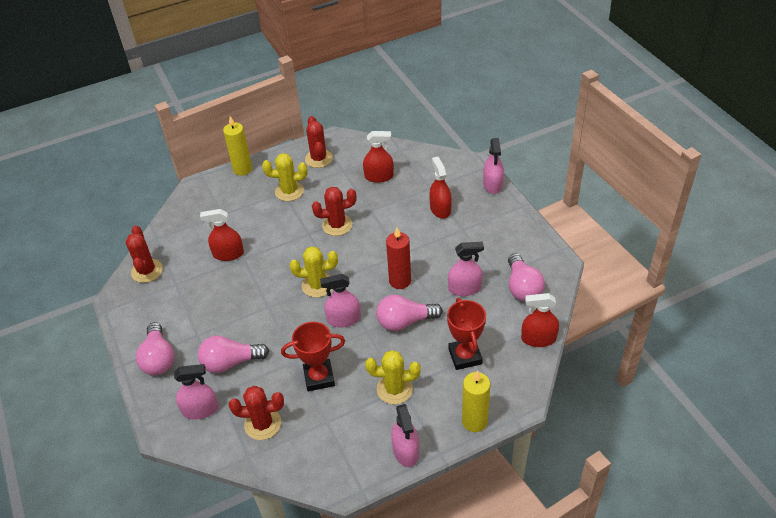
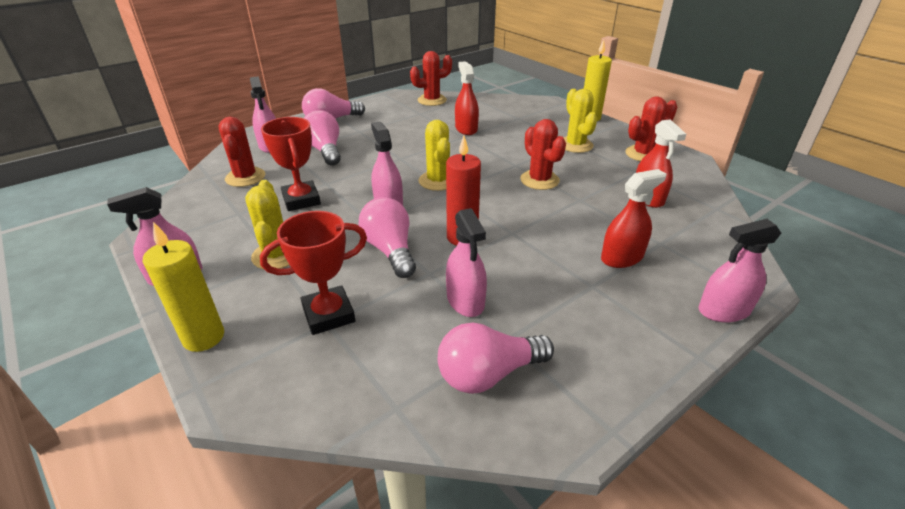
camera: 75 degrees right, 10 degrees down
(538, 339) = (367, 408): red spray bottle -> none

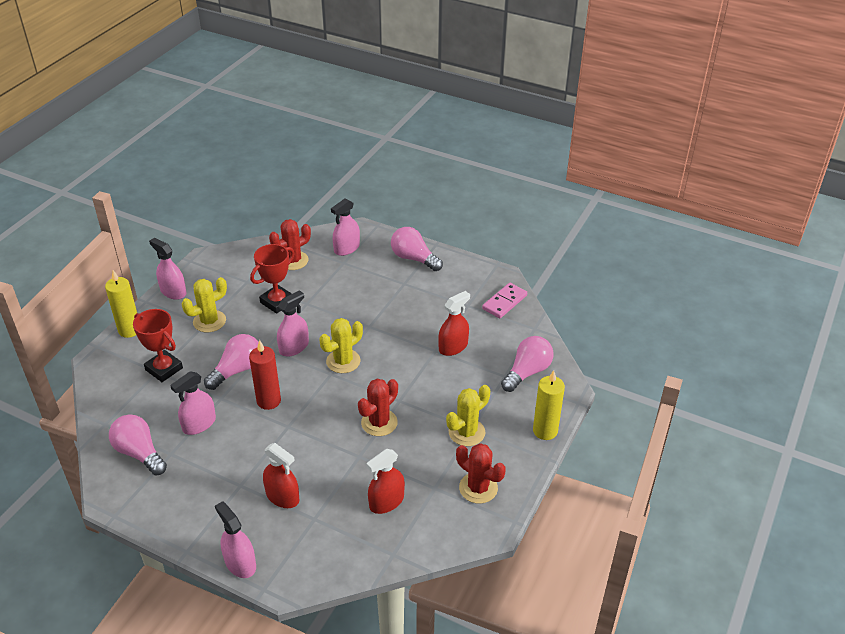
camera: 65 degrees right, 5 degrees up
(325, 151) = (356, 280): pink light bulb -> pink light bulb (527, 372)
(432, 100) = (504, 302): red cactus -> pink domino

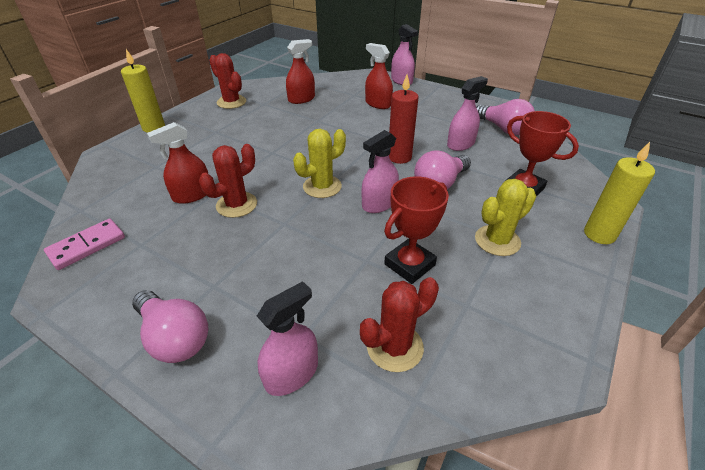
camera: 175 degrees left, 0 degrees up
(173, 292) = (578, 292): pink spray bottle -> none
(379, 422) = (295, 138): red cactus -> red cactus (236, 205)
(466, 432) = (221, 129): yellow cactus -> none
(527, 372) = (130, 168): pink light bulb -> none

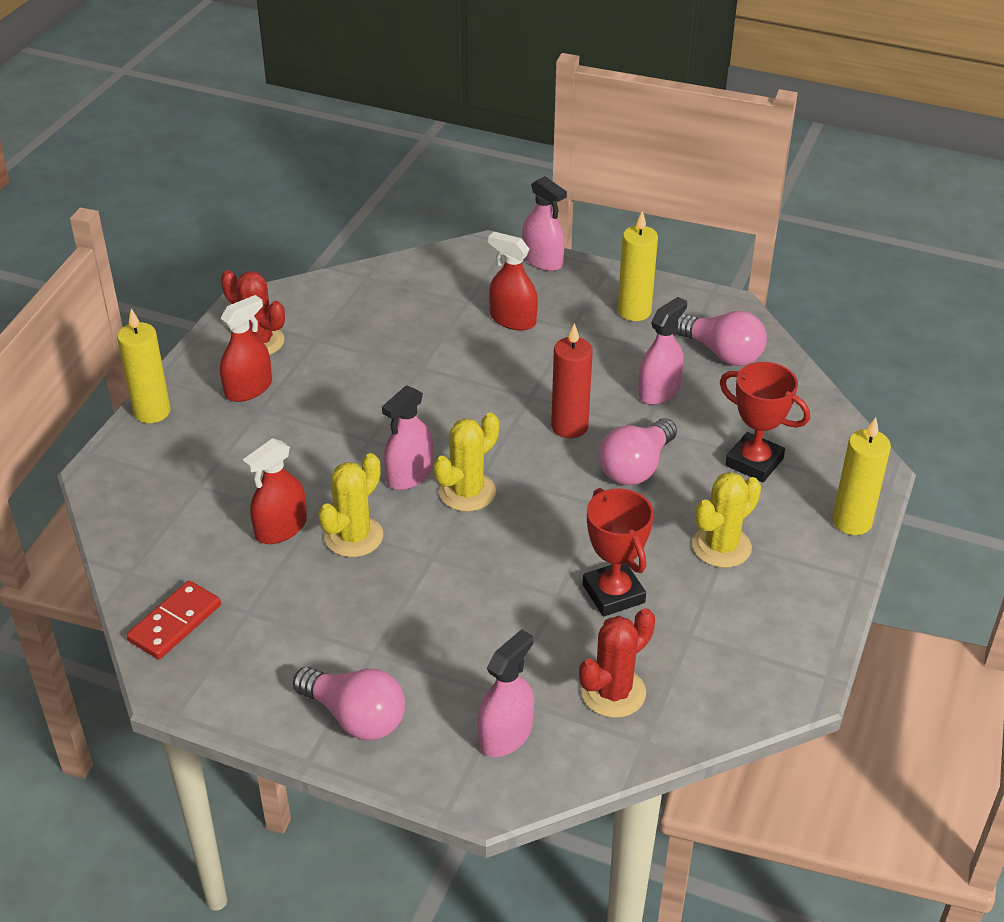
camera: 10 degrees left, 0 degrees up
(87, 246) = (175, 623): pink domino -> red domino
(236, 205) = (353, 536): red cactus -> yellow cactus
(301, 99) = (378, 322): red spray bottle -> red spray bottle (248, 388)
(379, 203) = (556, 510): pink spray bottle -> pink spray bottle (409, 474)
(409, 264) = (613, 594): red trophy -> red trophy turned 60 degrees counterclockwise
(450, 106) = (634, 311): none -> yellow candle

